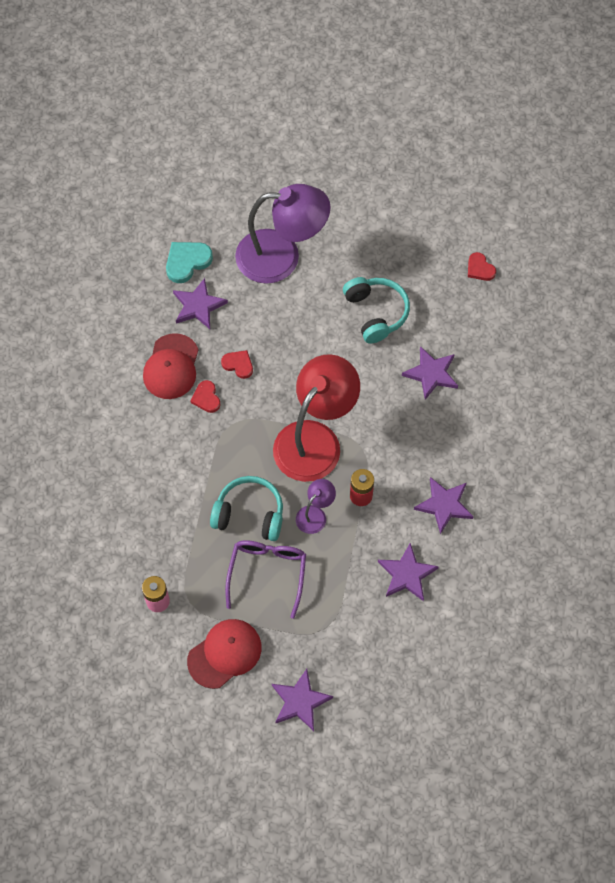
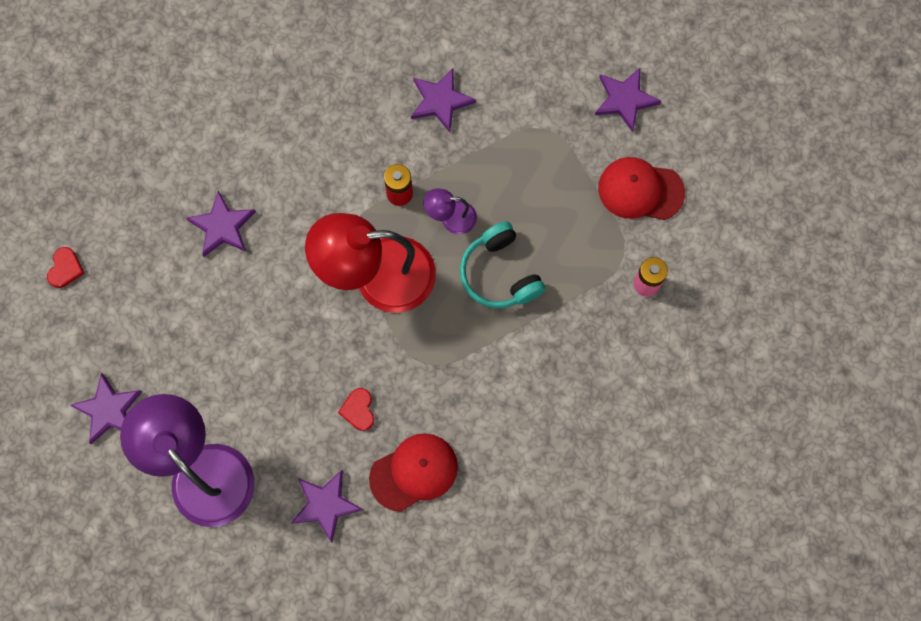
camera: 130 degrees left, 10 degrees up
(187, 262) = (284, 561): turquoise heart -> none
(206, 398) = (418, 410): red heart -> none
(267, 573) = (540, 213): purple glasses -> none
(376, 313) = (195, 327): turquoise headphones -> none
(444, 505) = (349, 118): purple star -> purple star (108, 410)

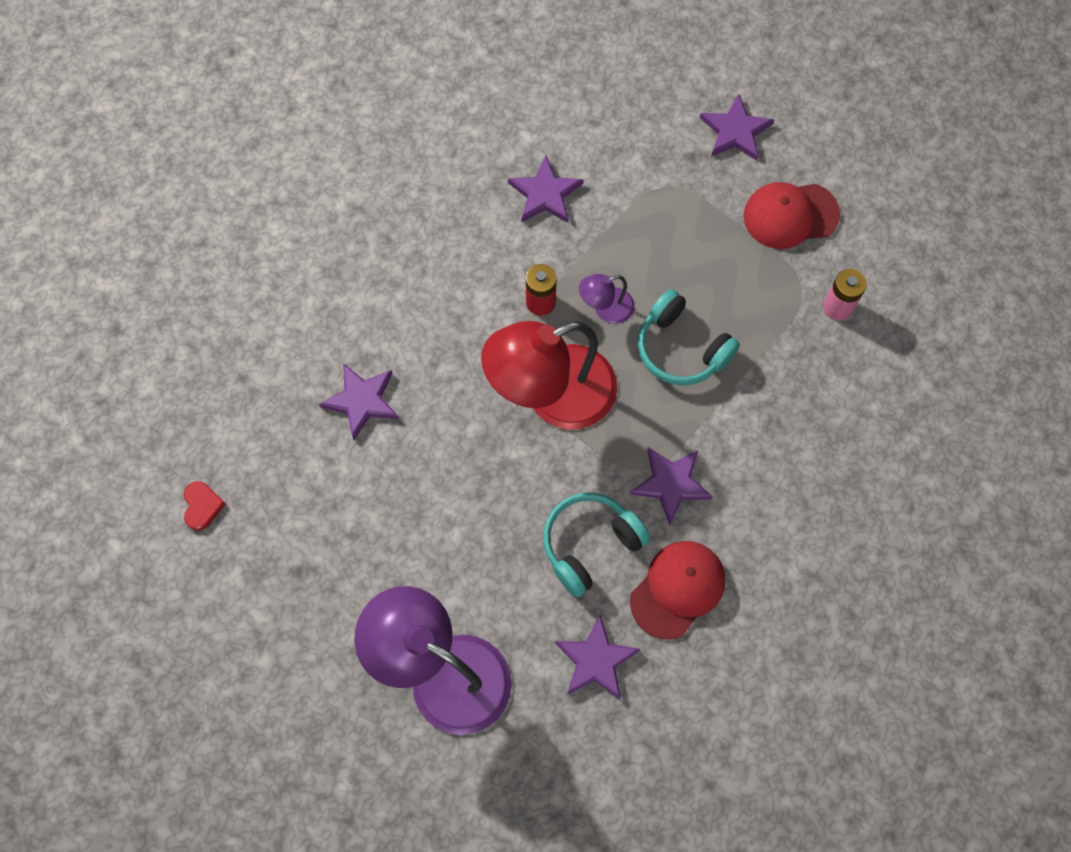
camera: 20 degrees left, 5 degrees down
(108, 410) = (310, 644): purple star -> purple star (671, 484)
(358, 410) = (590, 544): red heart -> turquoise headphones

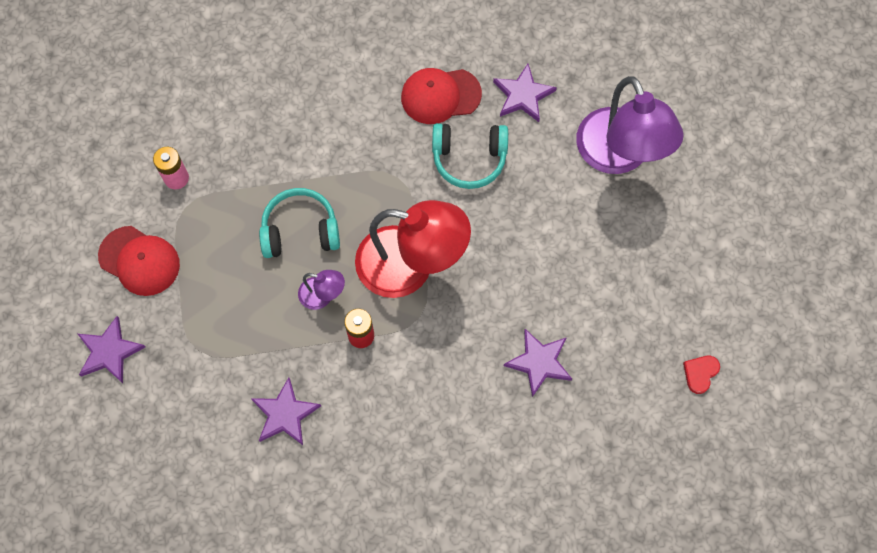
camera: 140 degrees left, 0 degrees up
(671, 484) = (387, 155): purple star -> none
(681, 348) = (300, 230): turquoise headphones -> turquoise headphones turned 90 degrees counterclockwise

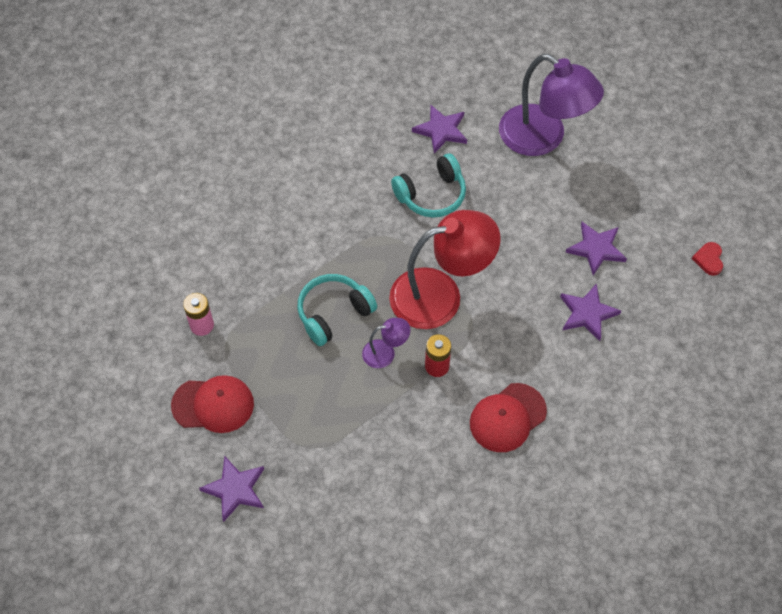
camera: 30 degrees left, 10 degrees down
(285, 414) = (416, 458): purple star -> purple star (596, 249)
(440, 96) = (377, 160): red cap -> red cap (507, 417)

